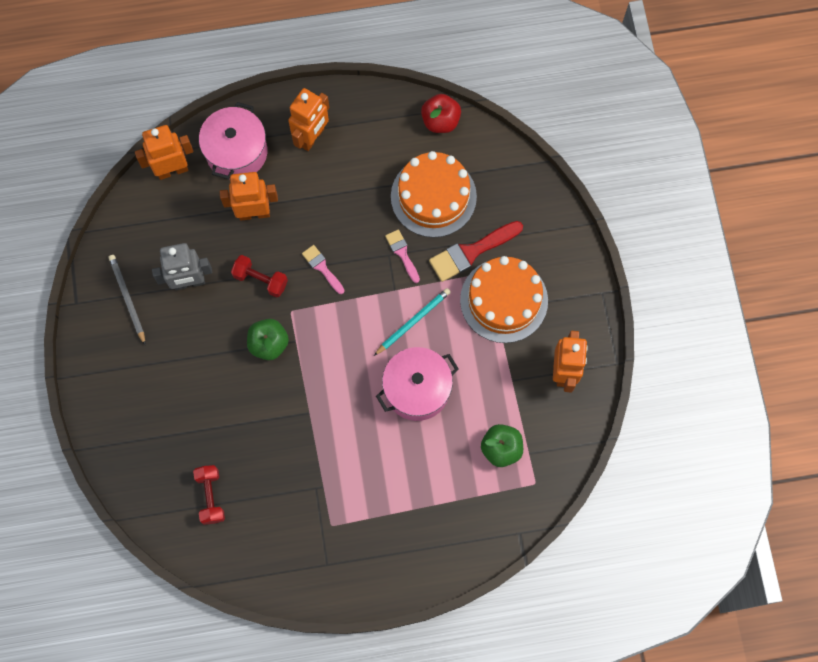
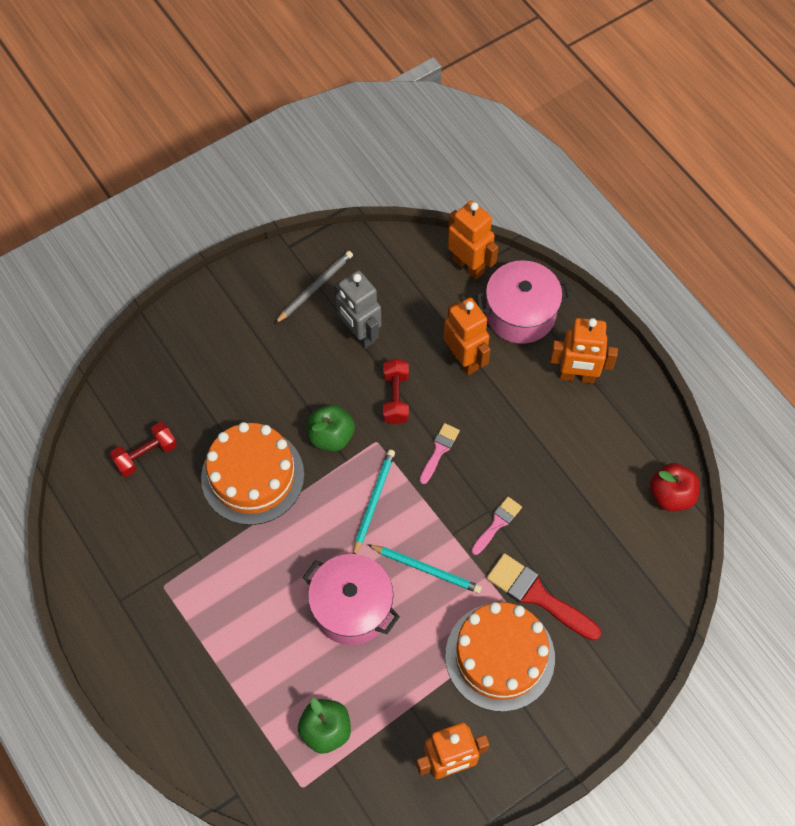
camera: 65 degrees right, 10 degrees down
(340, 336) = (373, 501): none -> turquoise pencil
(433, 196) = (579, 527): orange cake -> orange cake (252, 476)

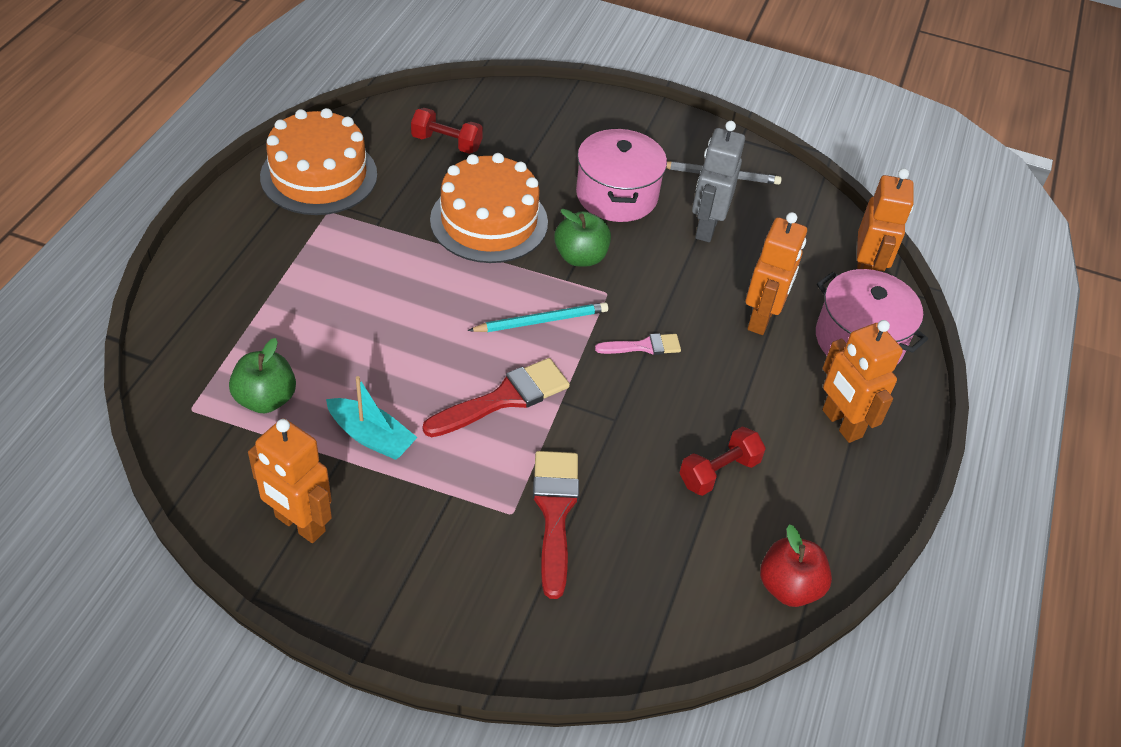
camera: 50 degrees right, 15 degrees down
(352, 607) = (414, 357): pink pot -> pink pot (616, 195)
(395, 398) = (667, 285): red dumbbell -> red dumbbell (719, 472)
(404, 676) = (371, 436): none -> turquoise boat
(426, 569) = (504, 398): turquoise pencil -> red brush
(497, 523) = (607, 435): pink brush -> none
(500, 656) = (456, 511): orange cake -> orange cake (319, 175)

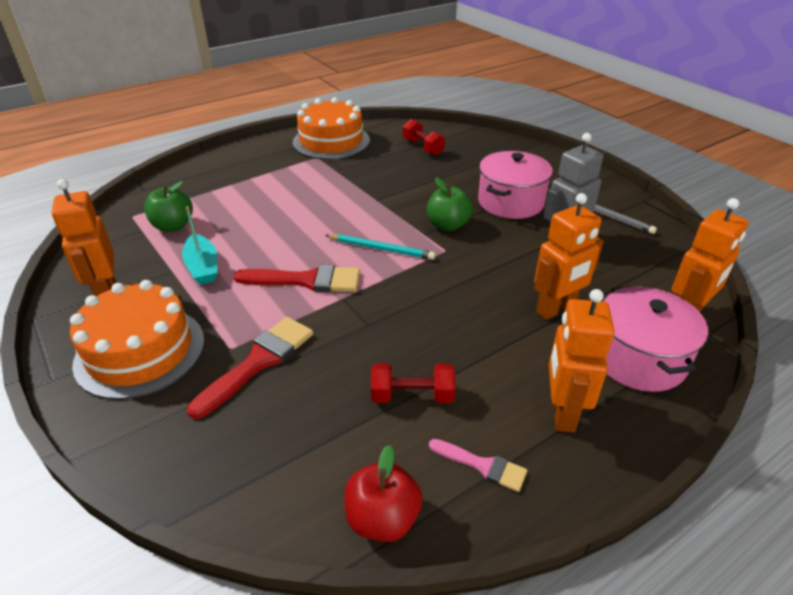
camera: 40 degrees right, 10 degrees down
(489, 221) = (406, 189): orange cake -> orange cake (140, 351)
(644, 346) = (439, 290): pink brush -> pink brush (482, 465)

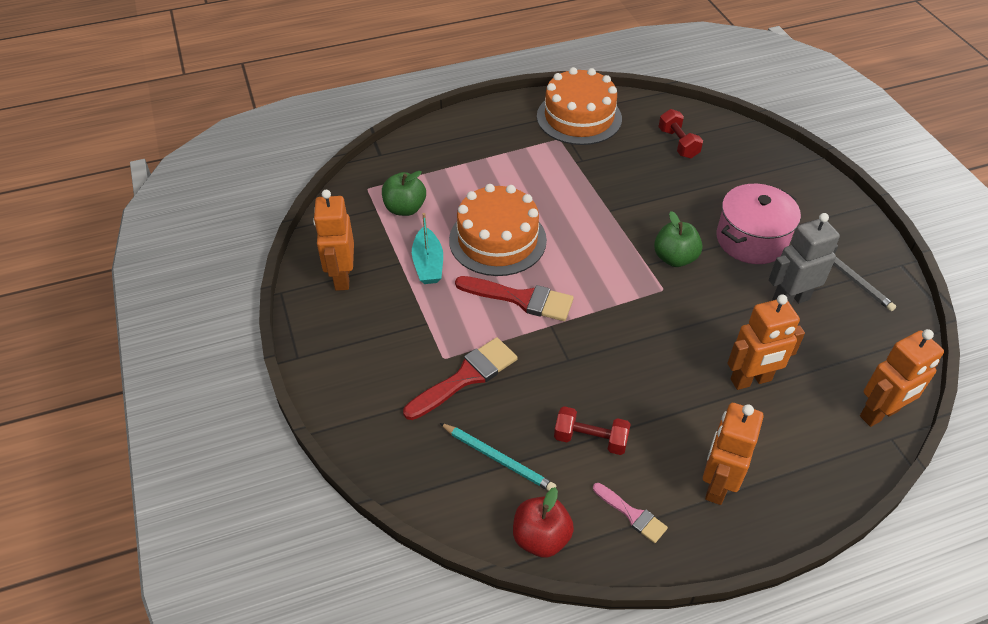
camera: 15 degrees right, 10 degrees up
(140, 351) = (368, 345): orange cake -> orange cake (497, 240)
(381, 249) = (600, 275): turquoise pencil -> turquoise pencil (498, 459)
(638, 358) = (809, 449): pink pot -> none

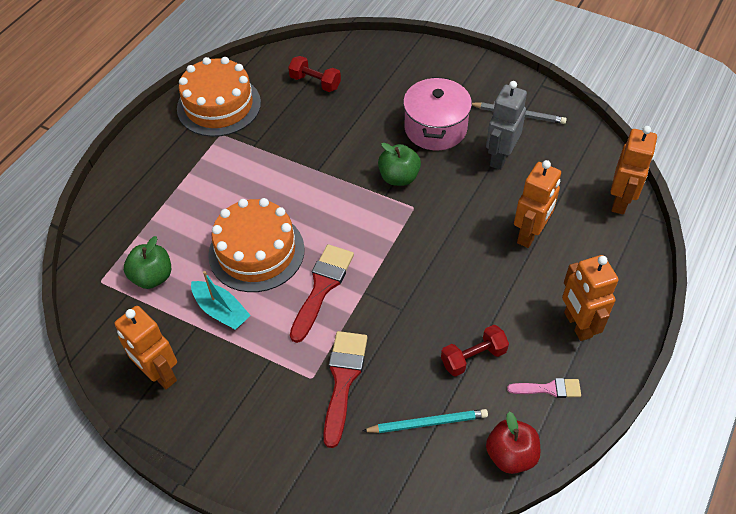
camera: 40 degrees left, 5 degrees up
(521, 299) = (322, 287): red brush -> red brush turned 45 degrees counterclockwise

